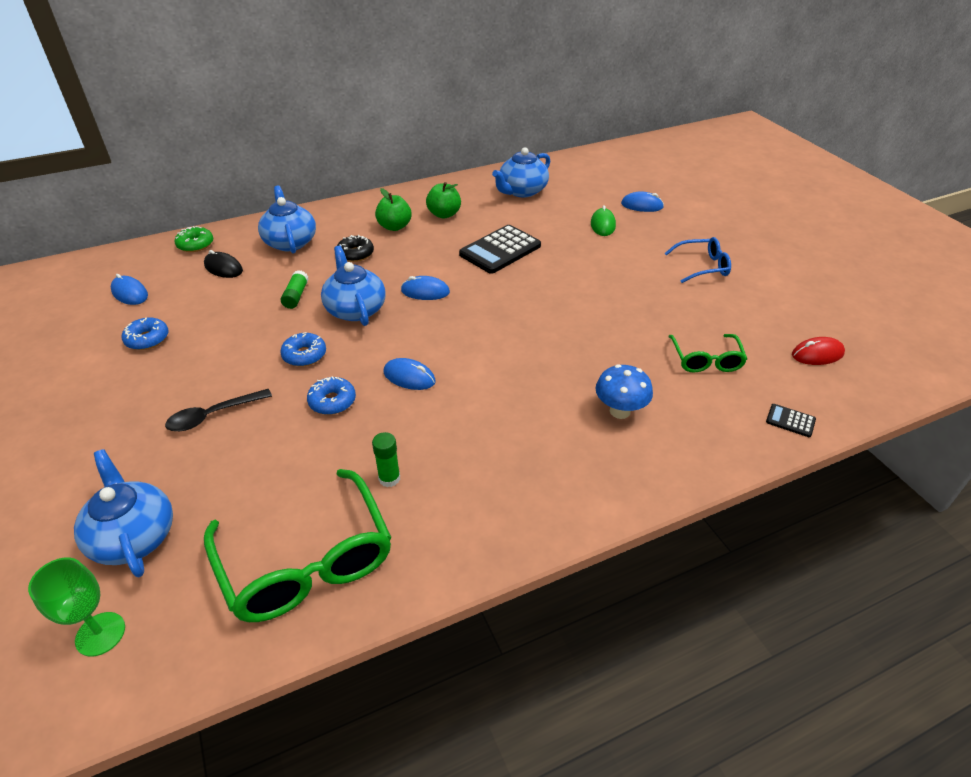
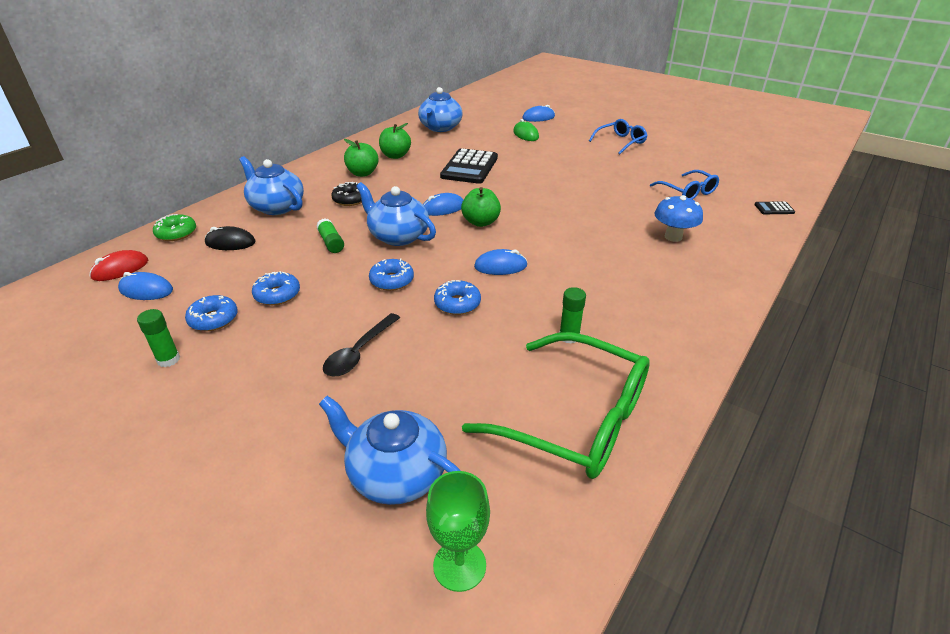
camera: 30 degrees left, 5 degrees down
(89, 363) = (168, 359): none -> green glue stick
(209, 334) = (277, 294): none -> blue donut
(443, 320) = (481, 222): none -> green apple
(706, 360) = (687, 192): green glasses -> blue glasses
(817, 354) = (744, 170): red mouse -> red mouse (120, 269)

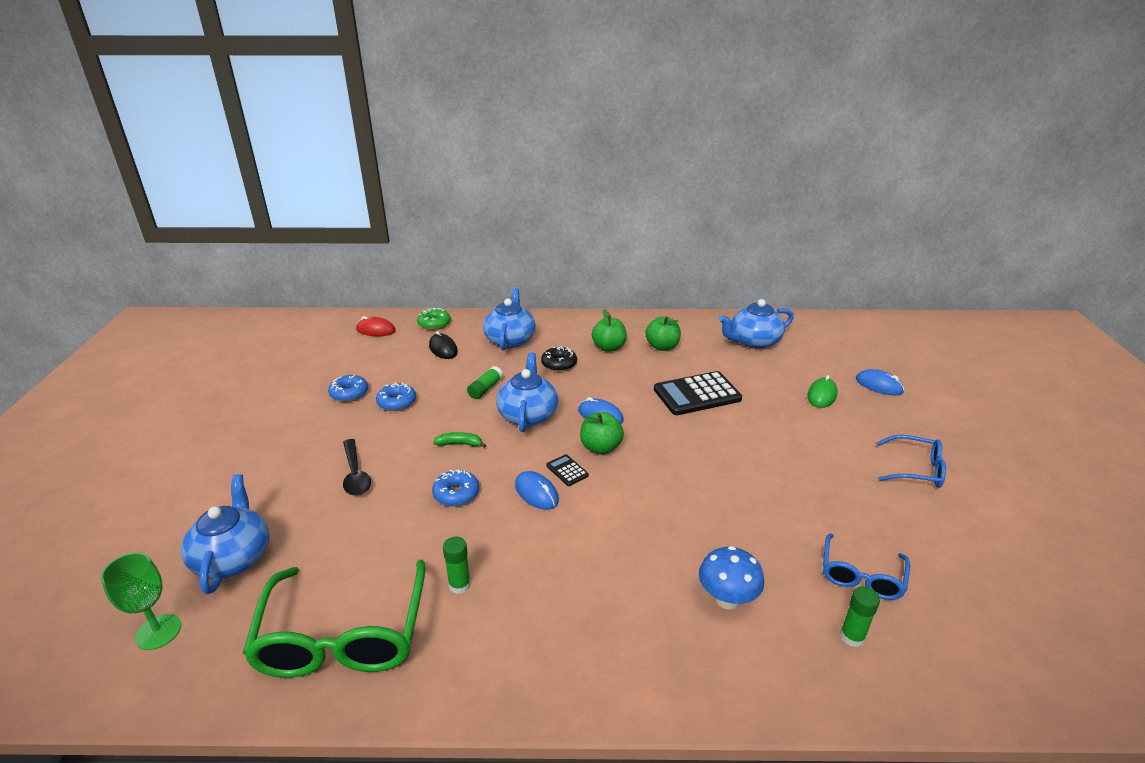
camera: 55 degrees right, 5 degrees down
(146, 290) = (361, 352): blue mouse -> none
(168, 359) = (297, 401): green glue stick -> green glue stick (852, 637)
(359, 352) = (355, 474): black spoon -> black spoon turned 105 degrees counterclockwise
(392, 280) = (459, 444): blue donut -> green banana
(774, 208) = (932, 685): black calculator -> black calculator (567, 470)

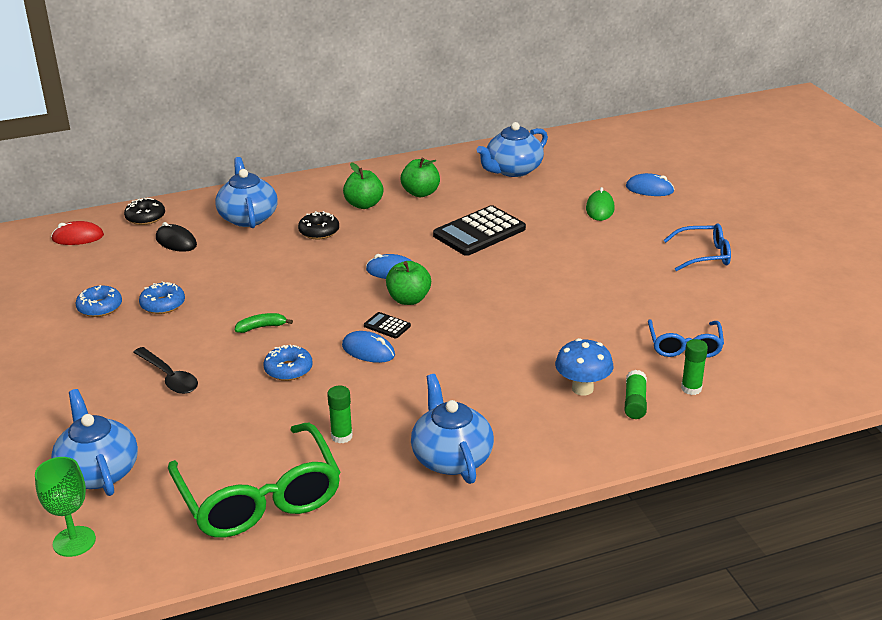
camera: 20 degrees left, 0 degrees up
(434, 324) = (145, 217): green donut -> black donut
(485, 389) = (253, 271): green glue stick -> green glue stick (635, 402)
(528, 414) = (316, 286): blue teapot -> blue teapot (451, 458)

